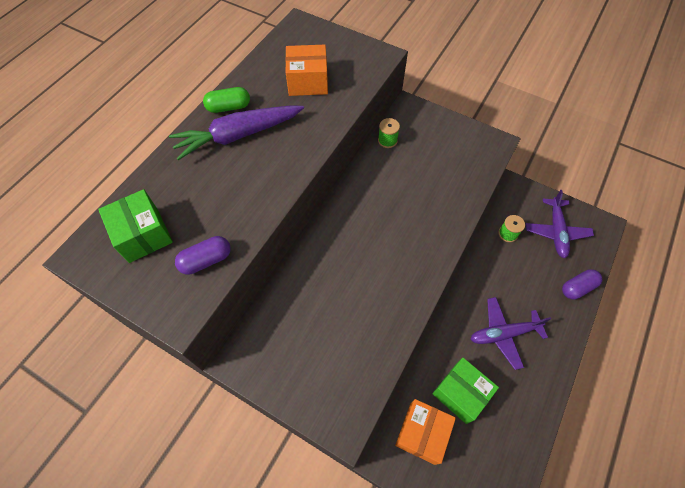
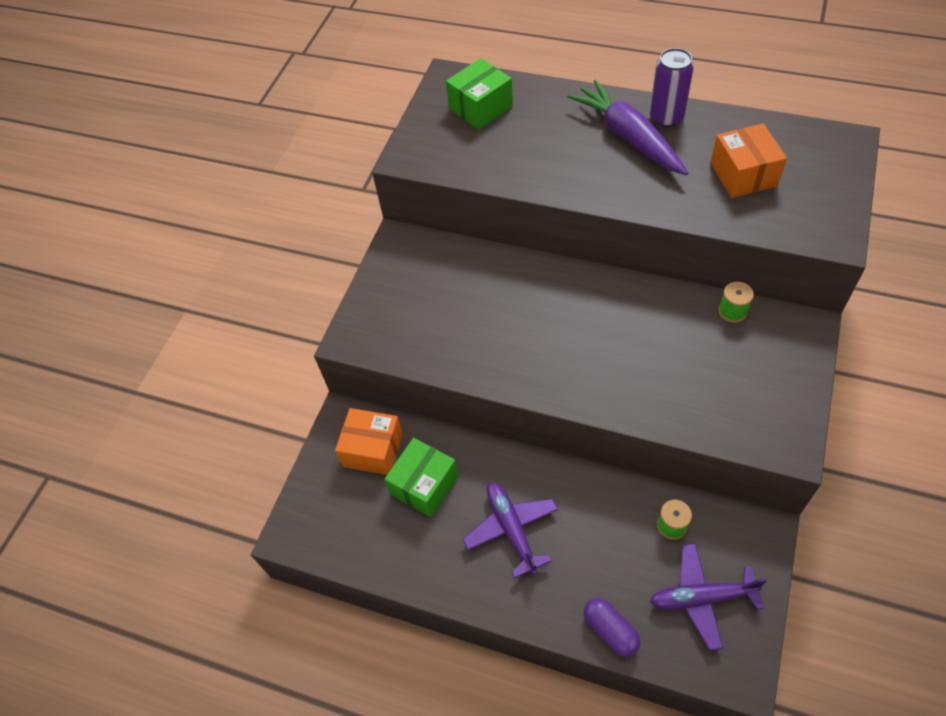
camera: 85 degrees right, 5 degrees down
(206, 260) = (466, 159): purple capsule -> none
(229, 107) = (666, 117): green capsule -> purple can

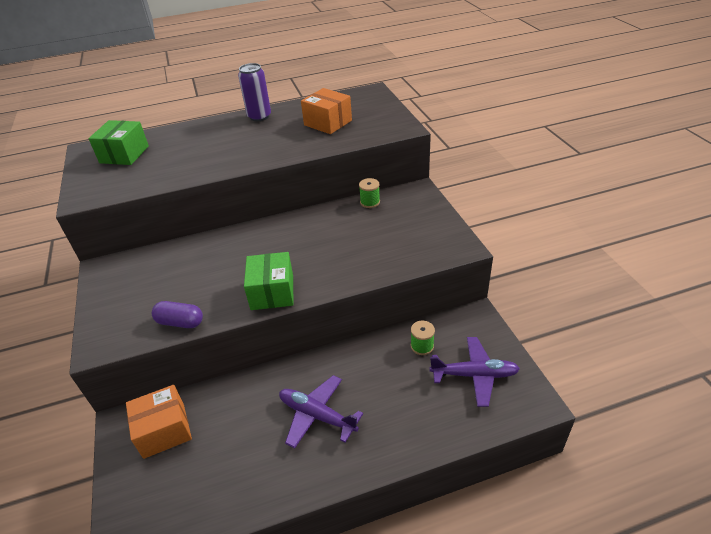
camera: 40 degrees left, 15 degrees down
(424, 485) = (226, 428): green box -> green box (272, 292)
(610, 630) = (436, 433): purple capsule -> purple capsule (180, 322)
(628, 137) = (242, 132): purple carrot -> none
(702, 598) = (474, 375): purple plane -> purple plane turned 135 degrees counterclockwise

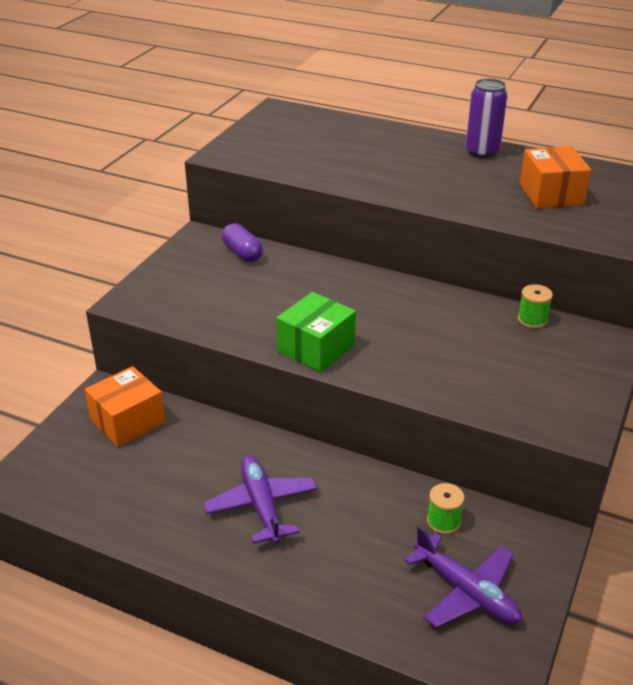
camera: 40 degrees right, 5 degrees down
(124, 154) = (303, 130): green box -> none
(164, 430) = (128, 421): orange box -> orange box turned 60 degrees counterclockwise
(180, 322) = (208, 323): purple capsule -> purple capsule (242, 253)

